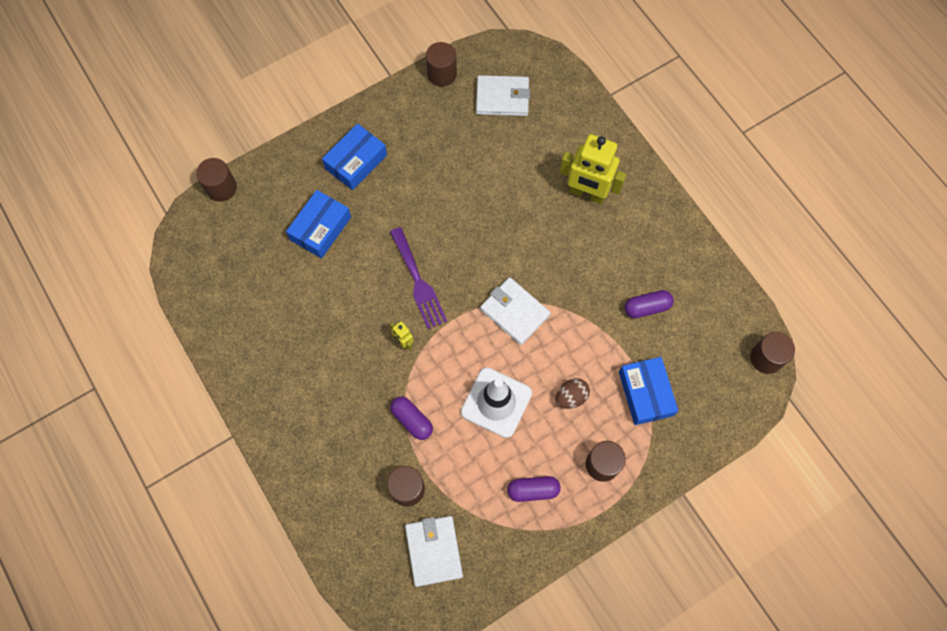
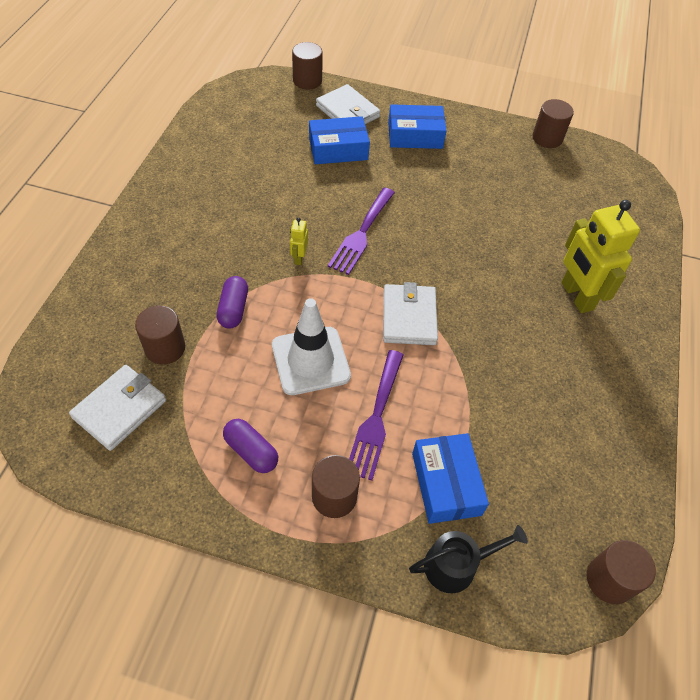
camera: 45 degrees right, 15 degrees down
(502, 98) = (579, 185): white wallet -> white wallet (347, 111)
(571, 397) = (376, 418): brown egg -> purple fork
(645, 393) = (446, 484): blue box -> blue box turned 45 degrees counterclockwise
(647, 307) = (531, 420): purple capsule -> none
(695, 431) = (456, 565): none -> black watering can

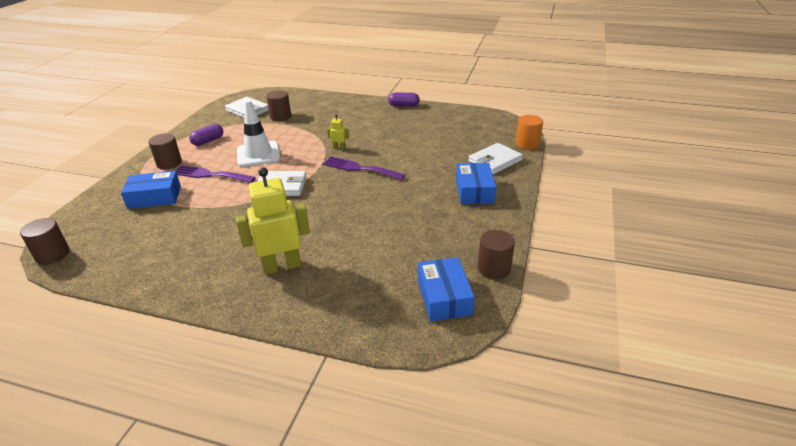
camera: 95 degrees right, 20 degrees down
(233, 309) = (302, 131): purple capsule -> purple capsule (404, 105)
(307, 81) = (527, 144): brown cylinder -> orange cylinder
(338, 149) = (448, 158): blue box -> blue box (444, 297)
(456, 565) = (105, 199): black watering can -> none

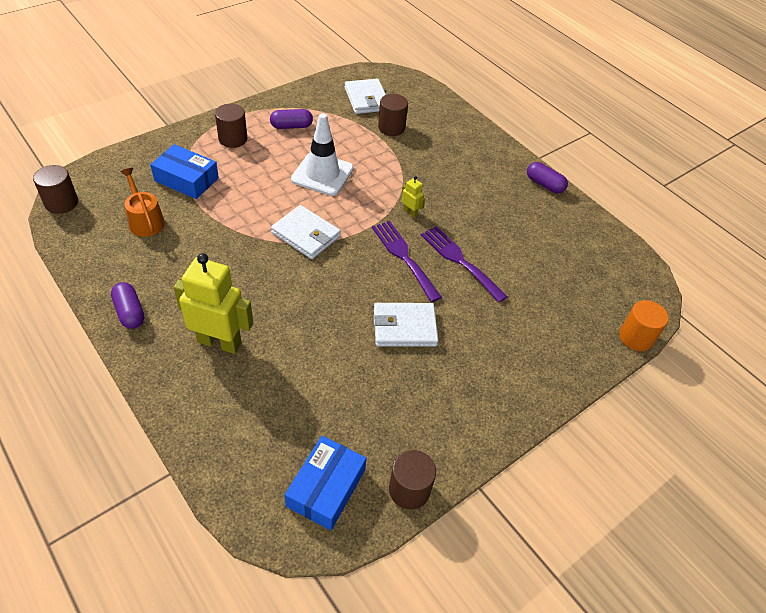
camera: 30 degrees right, 15 degrees up
(144, 232) = (145, 220): none -> orange watering can
(189, 286) = (130, 312): none -> purple capsule
(210, 175) = (255, 177): purple fork -> purple fork (460, 261)
(474, 191) = (496, 369): blue box -> none
(495, 161) = (566, 339): white wallet -> white wallet (404, 327)

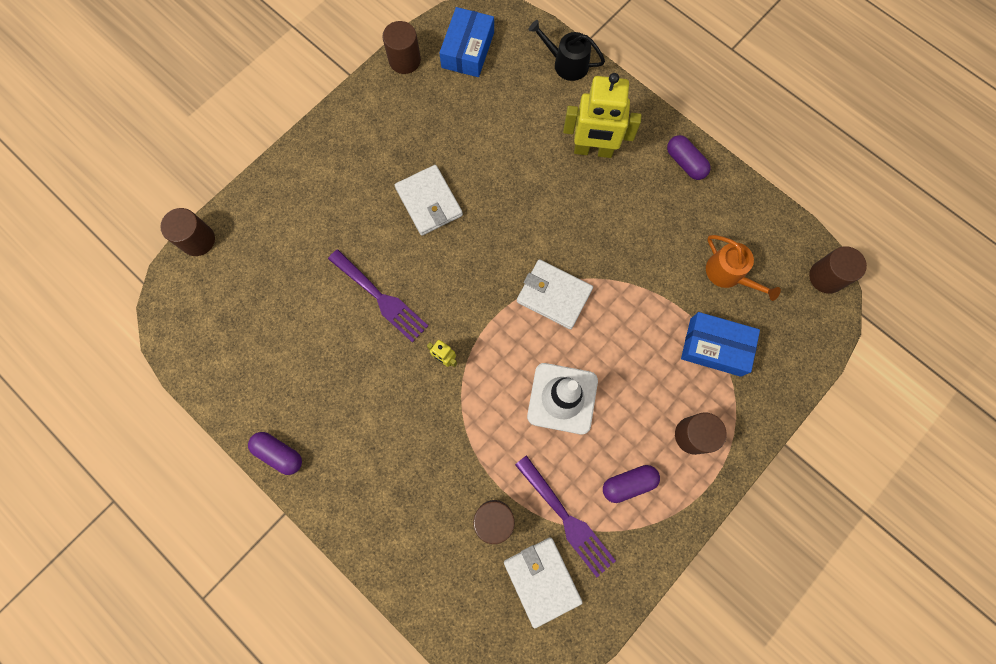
camera: 175 degrees right, 25 degrees up
(208, 444) = (566, 63): none -> black watering can
(404, 257) = (442, 289): purple fork -> purple fork (567, 519)
(404, 327) = (429, 202): white wallet -> white wallet turned 75 degrees clockwise
(635, 337) = (198, 240): orange cylinder -> brown cylinder

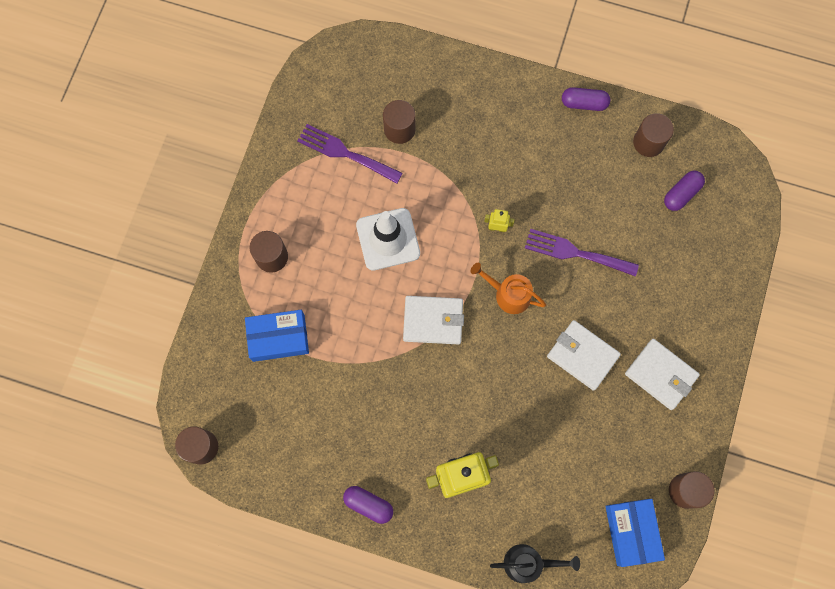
camera: 155 degrees right, 0 degrees up
(198, 240) = (756, 231): brown cylinder -> brown cylinder (648, 142)
(542, 580) = (345, 105): white wallet -> white wallet (660, 375)
(628, 483) = (309, 198): purple capsule -> purple capsule (681, 194)
(728, 274) = (289, 410): orange watering can -> orange watering can (508, 294)

